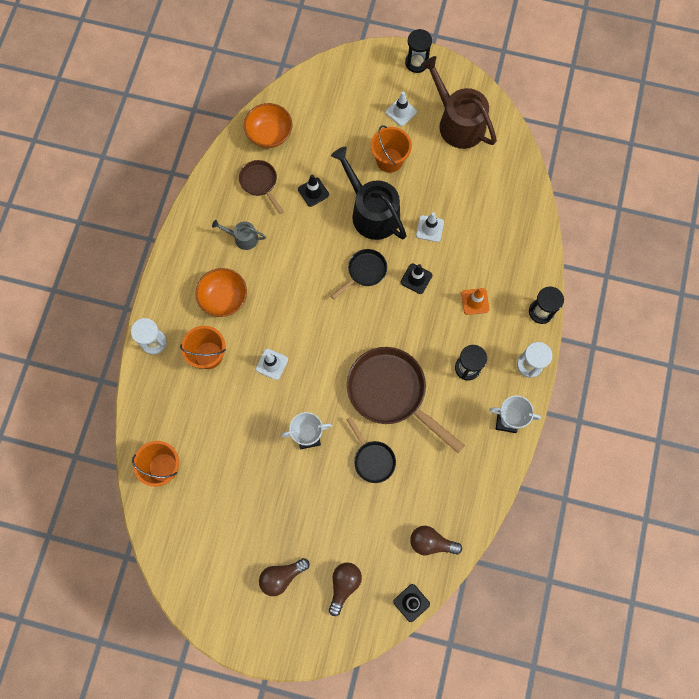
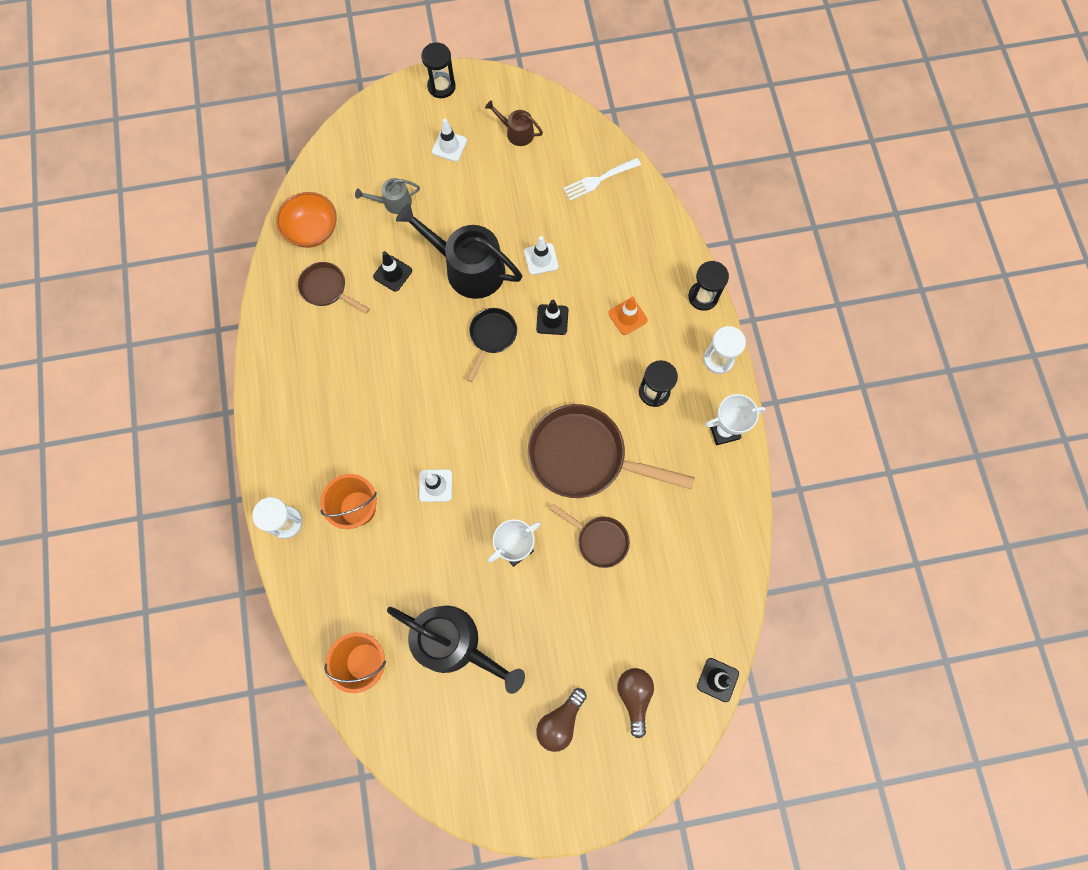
camera: 25 degrees left, 0 degrees up
(224, 298) = (346, 436): orange bowl -> none
(232, 485) = (454, 643): none -> black watering can
(243, 238) = (336, 358): grey watering can -> grey watering can (393, 202)
(372, 459) = (599, 540): black pan -> brown pan
(389, 160) = (461, 203): orange bucket -> none
(431, 542) = (707, 602): brown light bulb -> none
(457, 122) = (516, 132): brown watering can -> brown watering can, size x0.49
(503, 186) = (598, 180): none -> white fork

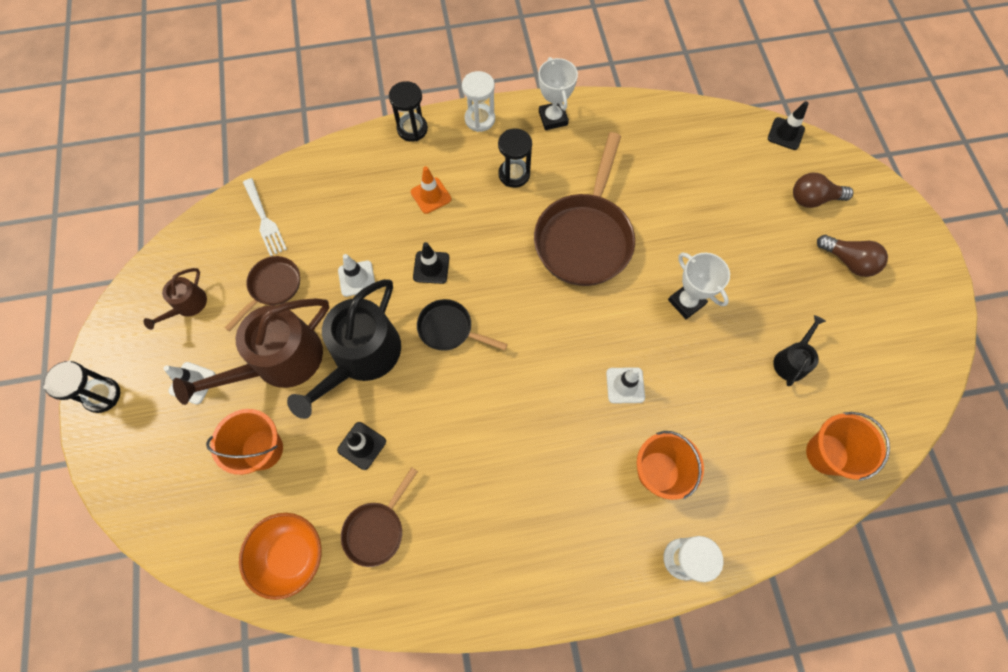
camera: 90 degrees left, 5 degrees down
(393, 202) = (262, 449): grey watering can -> orange bucket
(454, 643) = (792, 360): black watering can -> black watering can, size x0.49
(466, 206) = (279, 361): none -> brown watering can
(599, 540) = (669, 226): brown pan -> brown pan (272, 287)

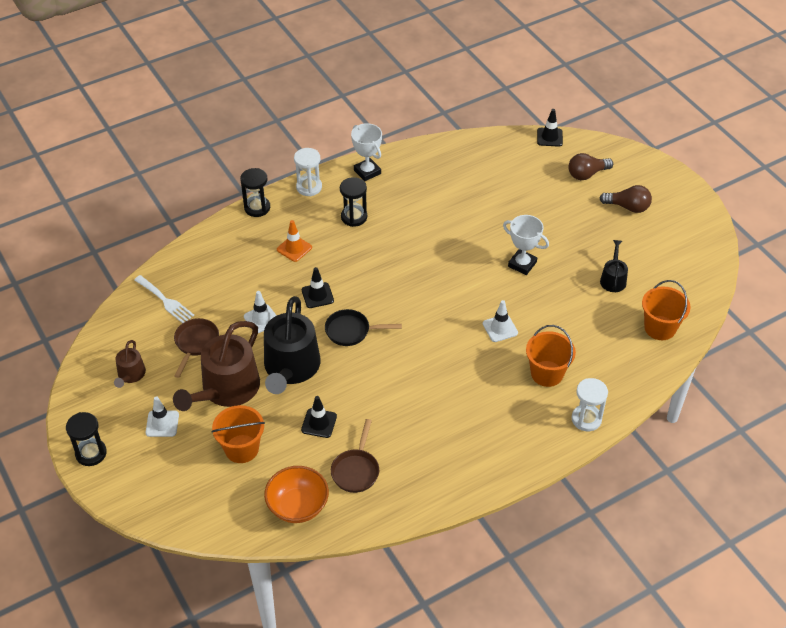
camera: 20 degrees left, 20 degrees down
(585, 237) = (428, 244): brown pan -> none

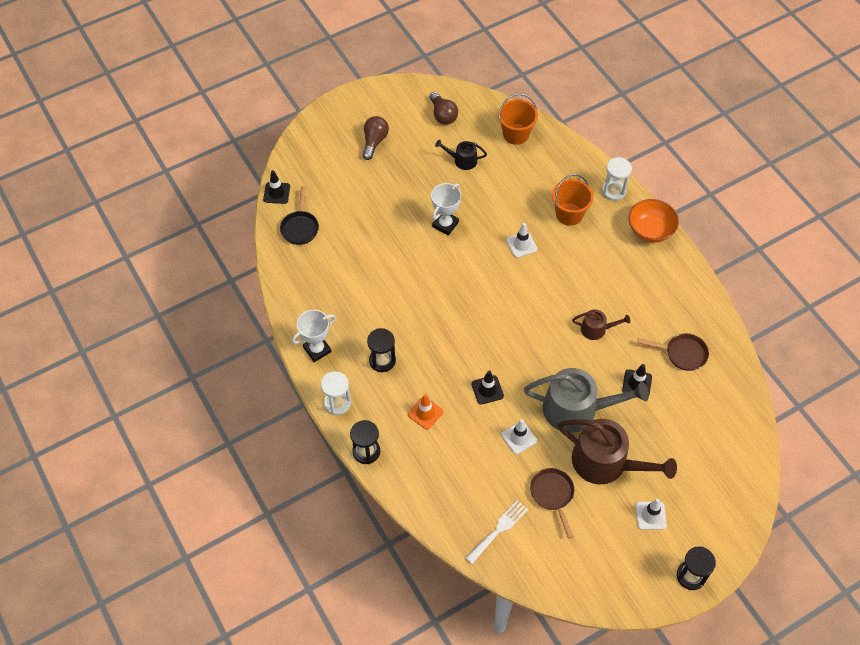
camera: 90 degrees left, 10 degrees up
(130, 375) = (595, 552): brown watering can -> brown watering can (597, 329)
(195, 343) = (553, 495): brown pan -> brown pan turned 60 degrees clockwise
(241, 449) = (671, 444): orange bucket -> none
(290, 368) = (577, 409): black watering can -> grey watering can
(298, 506) = (723, 396): orange bowl -> orange bowl (650, 230)
(351, 331) = (530, 360): black pan -> black pan (300, 227)
(586, 174) = (330, 168): brown light bulb -> brown light bulb (443, 115)

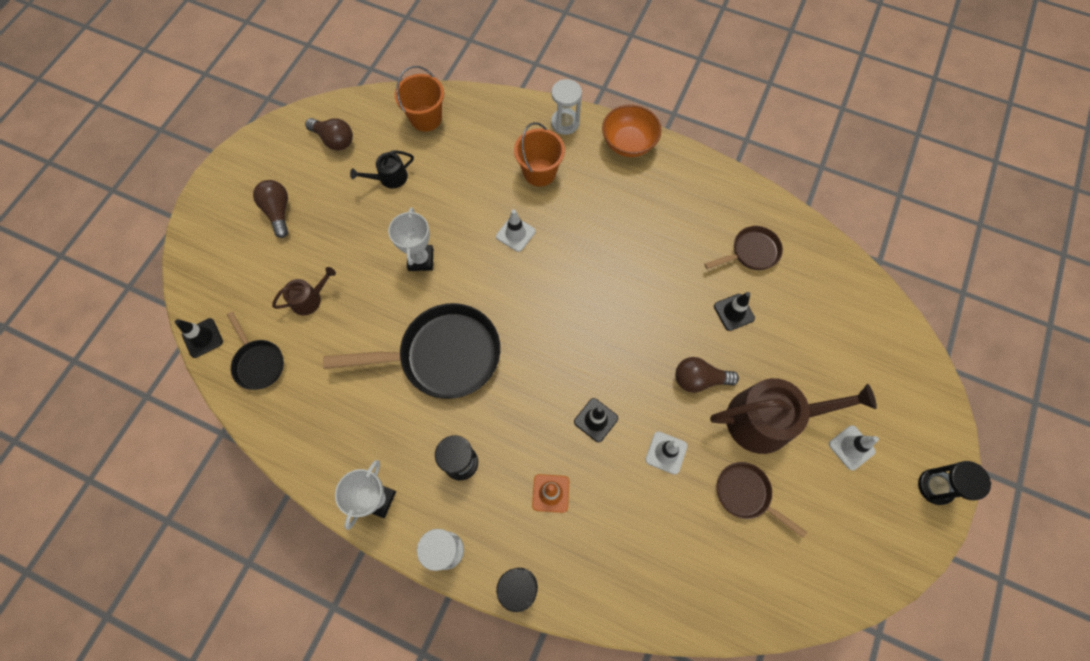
camera: 35 degrees left, 10 degrees up
(416, 291) = (442, 356): none -> black pan
(498, 529) = (722, 576): white fork -> none
(577, 409) = (699, 379): grey watering can -> brown light bulb
(597, 329) = (654, 279): brown watering can -> brown watering can (310, 299)

